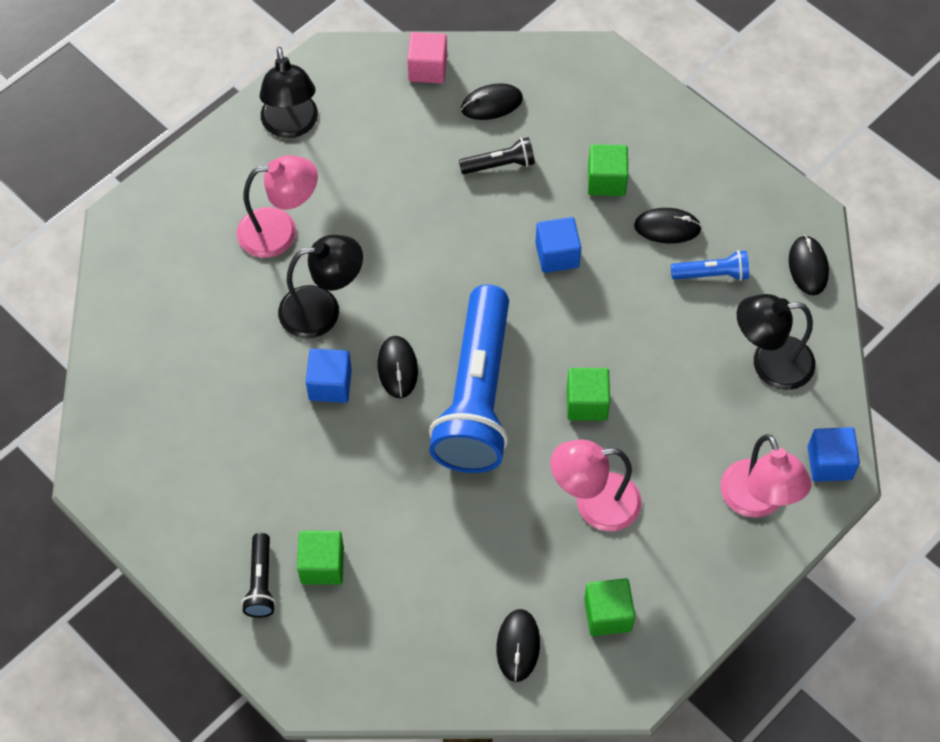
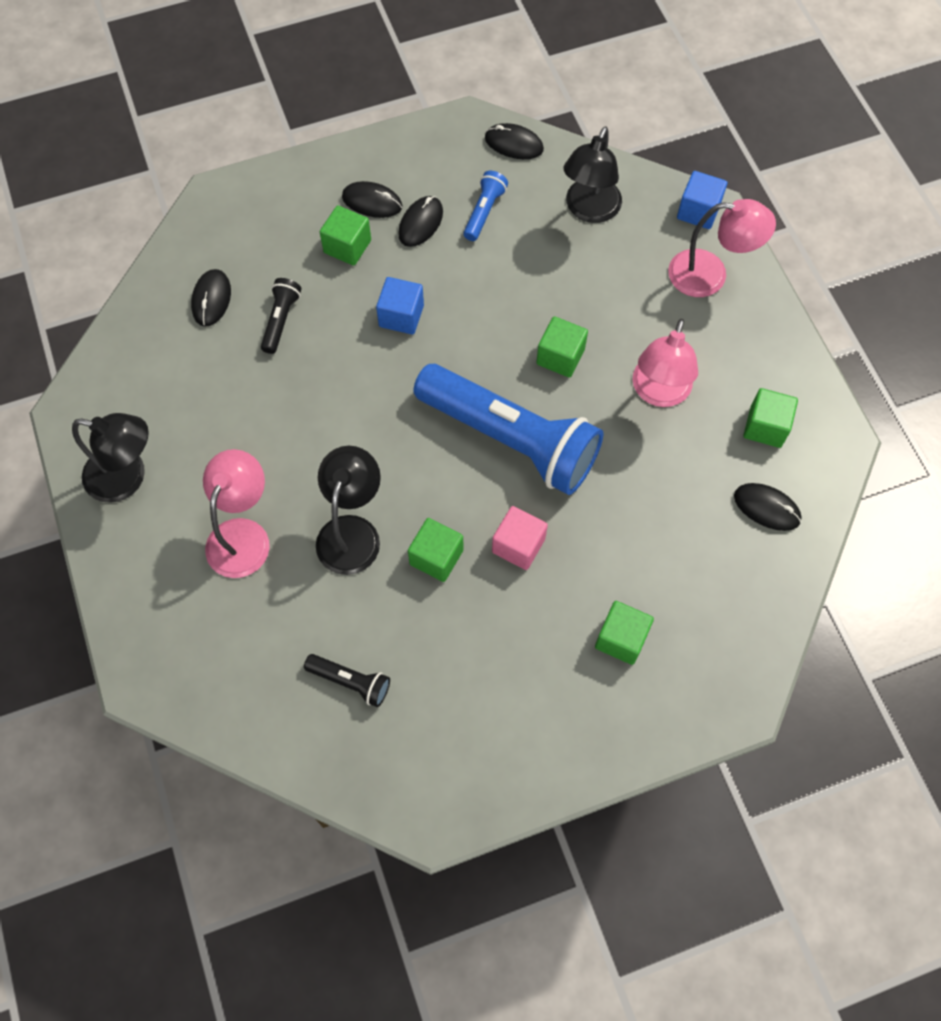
camera: 65 degrees left, 5 degrees up
(261, 582) = (615, 701): black flashlight -> black flashlight (350, 682)
(330, 385) = (436, 557): blue cube -> green cube
(397, 368) = (448, 492): black mouse -> black mouse (372, 202)
(427, 69) = (138, 334): pink cube -> pink cube (518, 545)

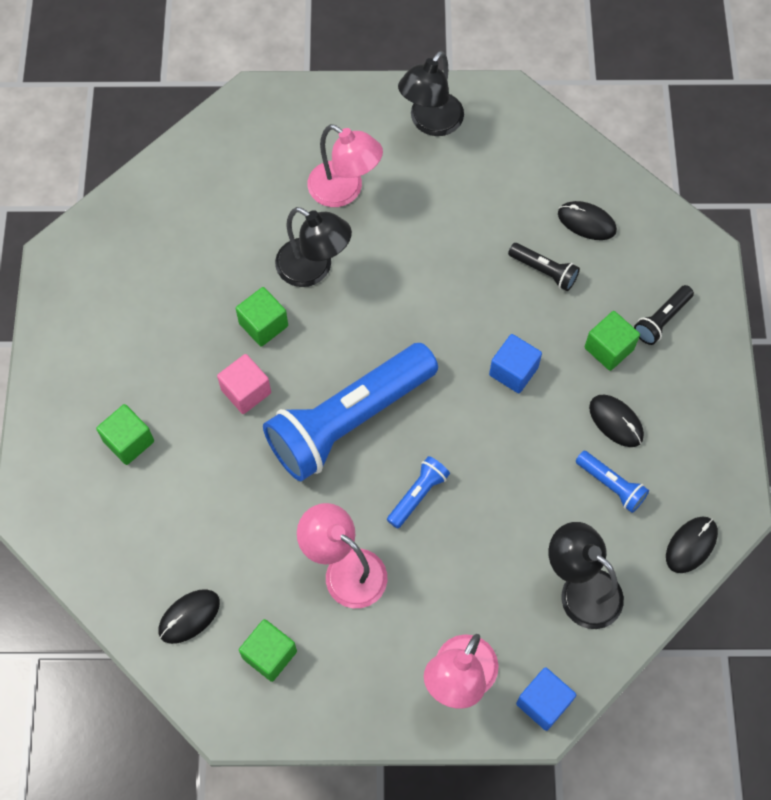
camera: 110 degrees right, 0 degrees up
(350, 682) = (188, 232): black flashlight -> black flashlight (661, 320)
(372, 202) = (656, 386): black mouse -> none
(560, 357) = (418, 495): green cube -> blue flashlight

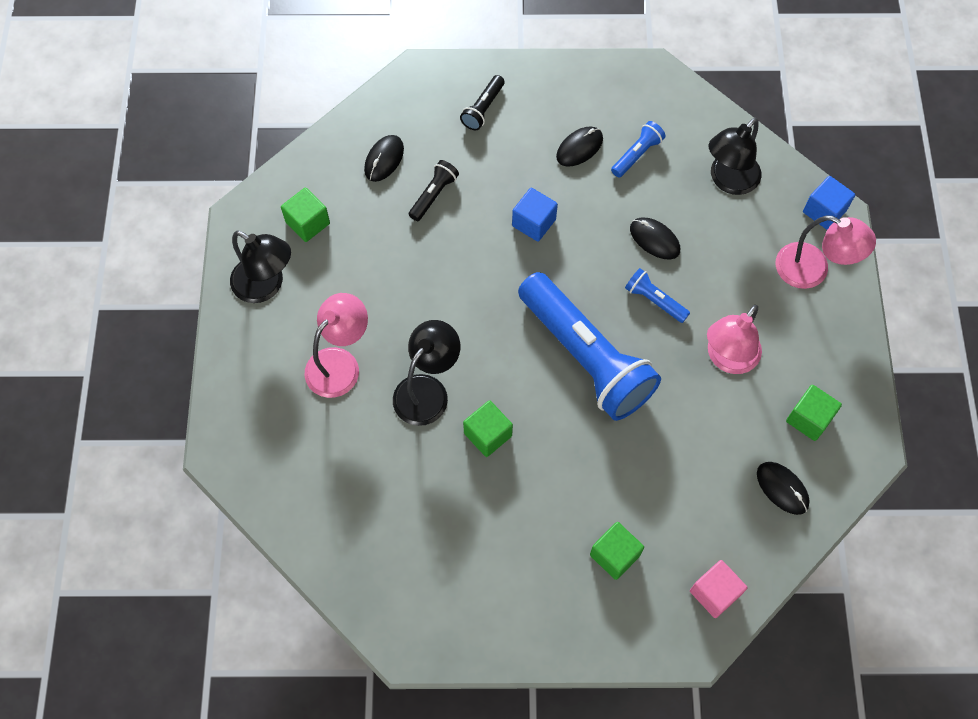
camera: 90 degrees left, 0 degrees up
(246, 391) = (559, 448): pink cube -> pink cube (714, 593)
(609, 348) = (511, 149): green cube -> green cube (308, 223)
(661, 320) = (483, 109): black flashlight -> black flashlight turned 75 degrees clockwise
(691, 545) = (685, 102): black mouse -> black mouse (654, 239)

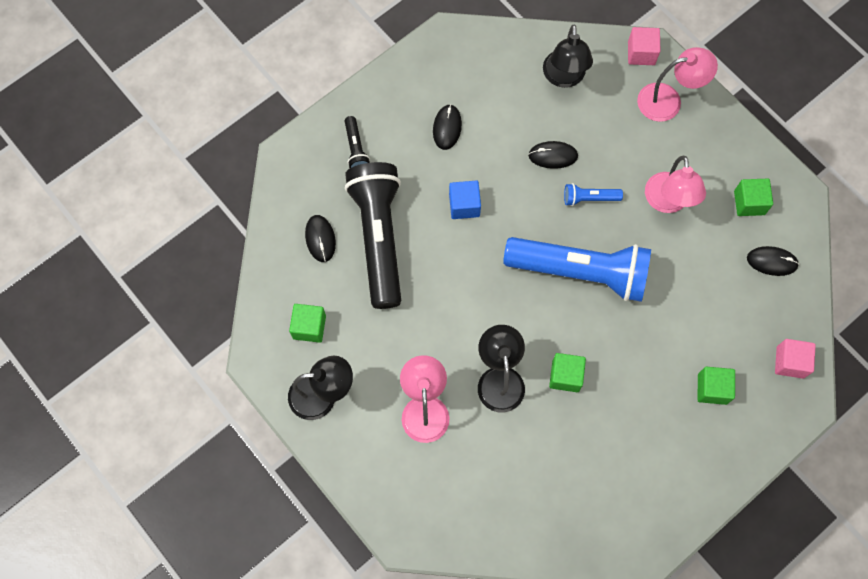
camera: 40 degrees left, 5 degrees up
(433, 195) = (379, 238): black flashlight -> black flashlight, size x2.42
(637, 154) = (489, 104): blue flashlight -> none
(824, 211) = (641, 53): blue cube -> pink cube

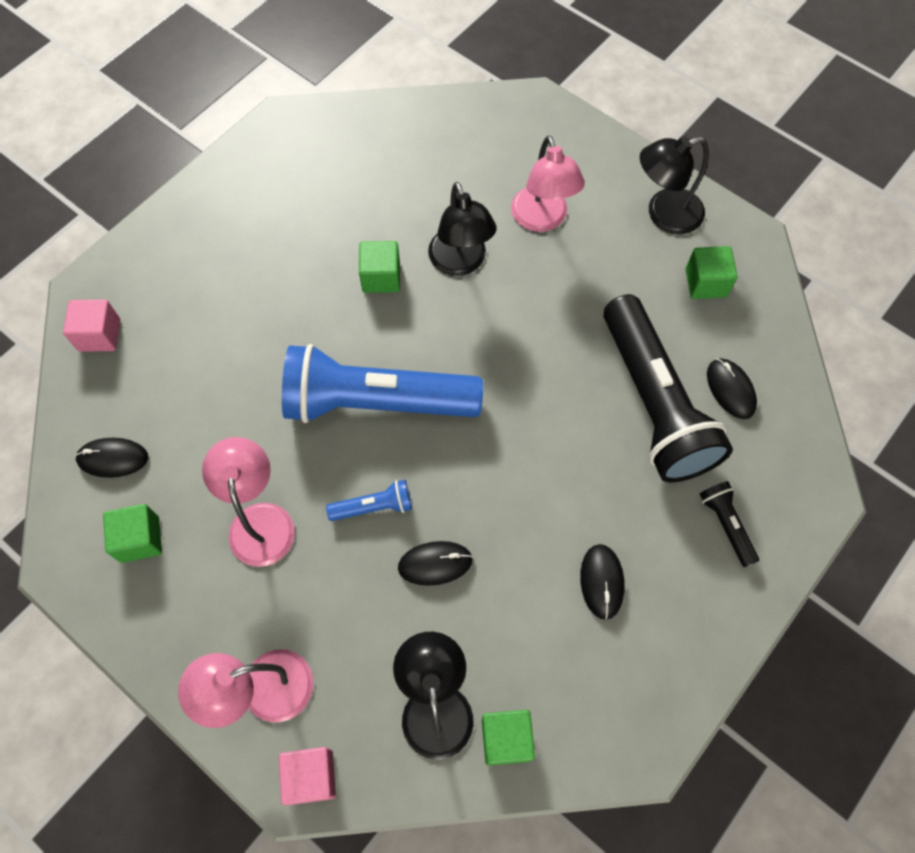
camera: 170 degrees right, 5 degrees down
(464, 205) = (549, 467): blue cube -> none
(712, 389) = (200, 290): green cube -> green cube (506, 739)

